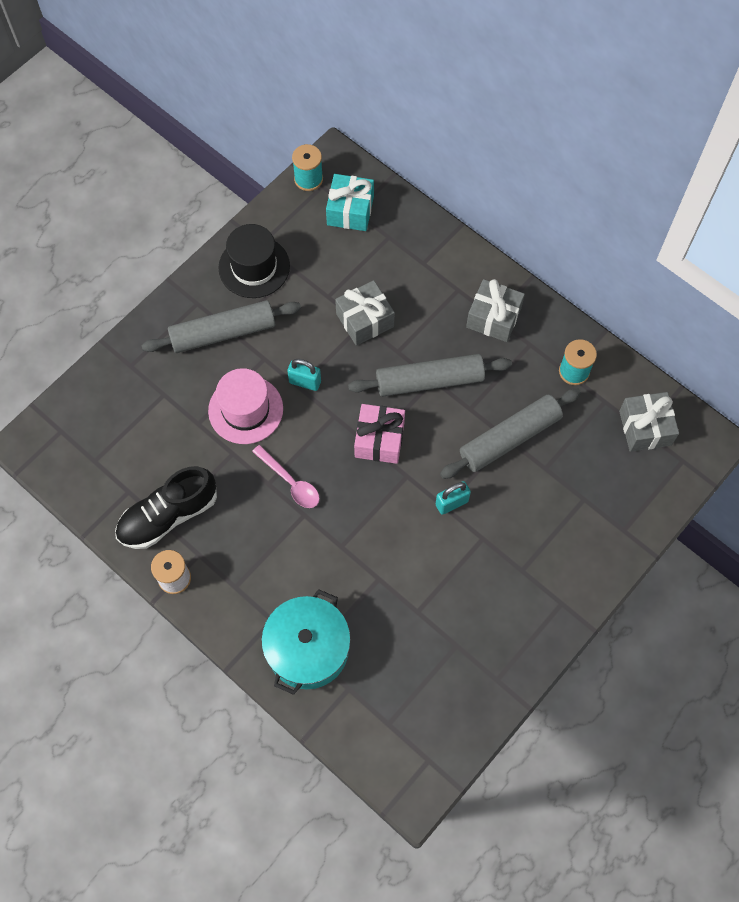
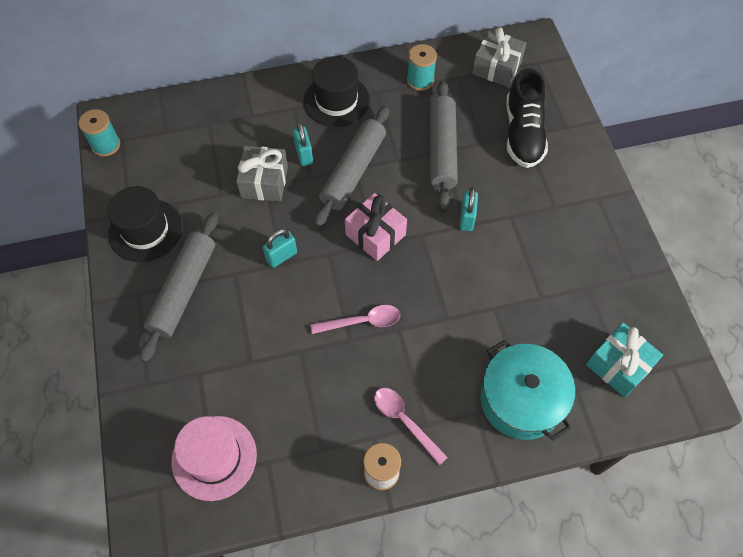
camera: 55 degrees left, 5 degrees down
(168, 516) = (318, 440): black shoe -> black shoe (523, 133)
(227, 569) = (404, 421): none -> pink spoon
(245, 409) = (269, 316): pink hat -> pink hat (214, 457)
(350, 210) = (161, 134): turquoise gift -> turquoise gift (618, 365)
(416, 331) = (304, 154): none -> turquoise padlock
(493, 318) = (336, 100): grey gift -> black hat

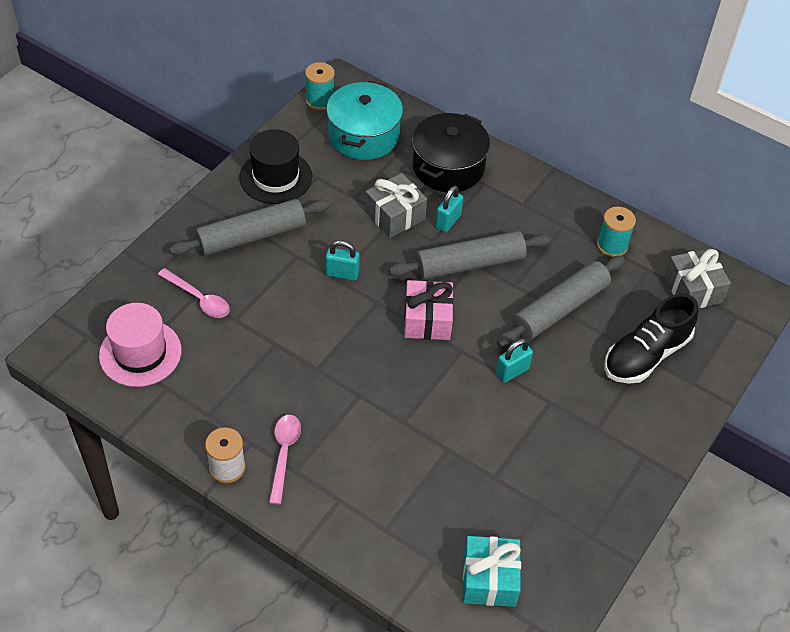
camera: 45 degrees right, 10 degrees down
(257, 116) = (448, 167): none -> black pot
(336, 100) = (523, 205): black hat -> none
(362, 322) = (340, 366): pink spoon -> pink spoon (199, 299)
(521, 399) = (383, 524): turquoise pot -> turquoise pot (364, 135)

